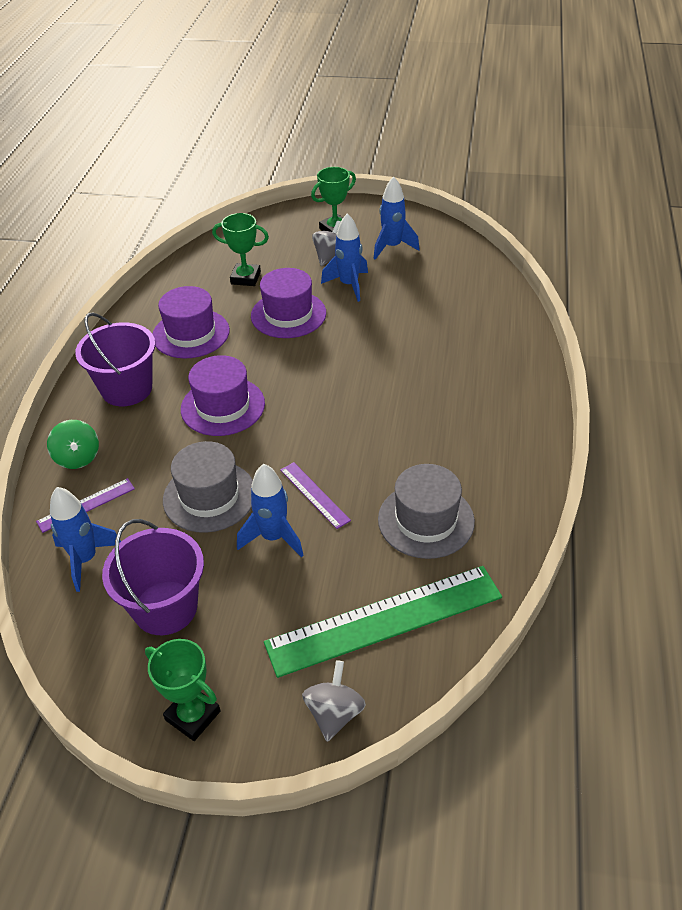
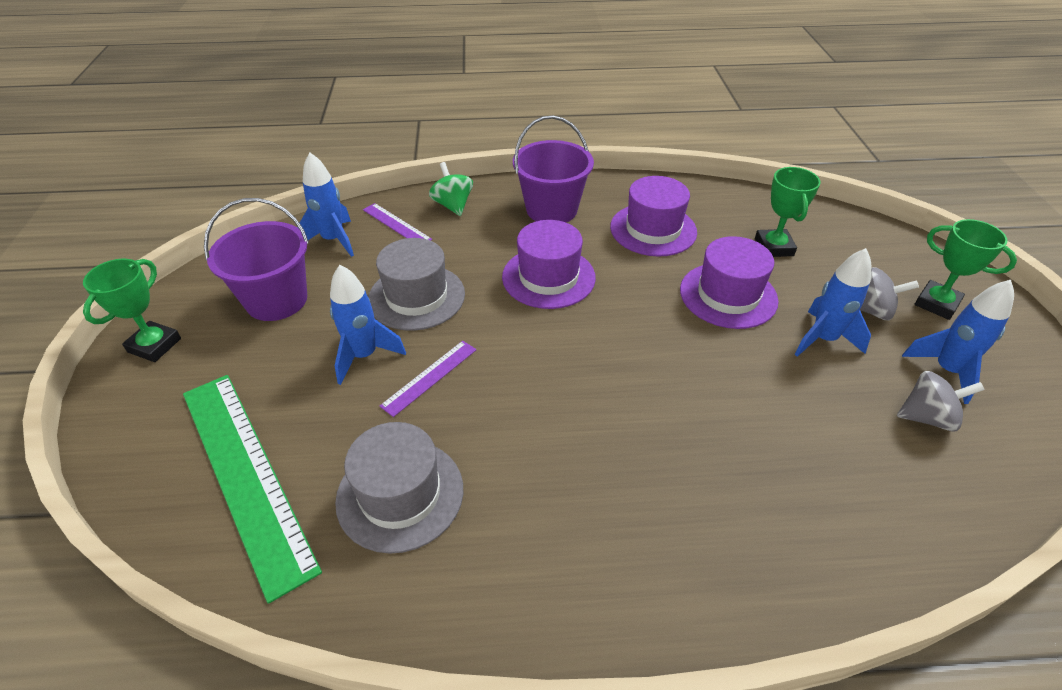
camera: 75 degrees right, 0 degrees up
(78, 458) = (453, 205): green spinning top -> green spinning top turned 105 degrees clockwise
(334, 713) = (131, 449): grey spinning top -> grey spinning top (927, 417)

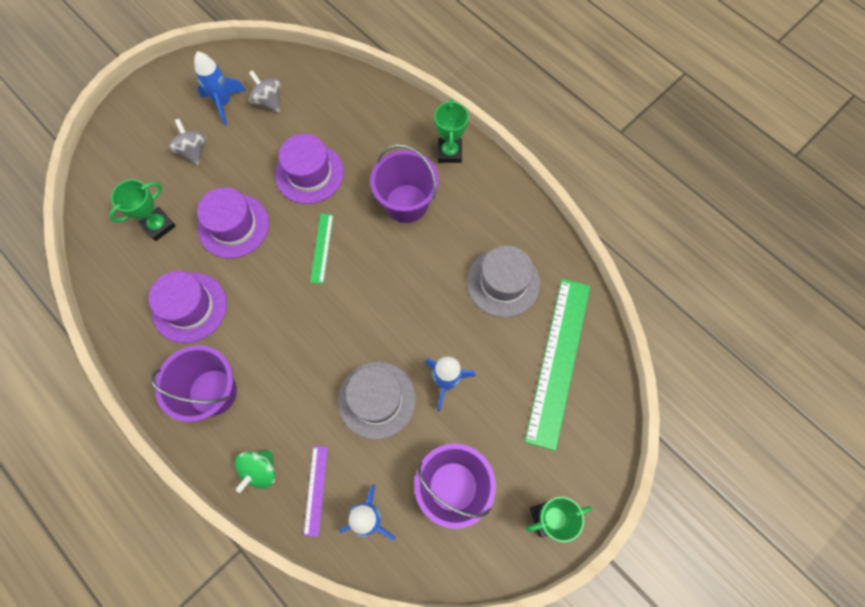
camera: 130 degrees left, 25 degrees up
(429, 377) = (430, 332): purple ruler -> none
(548, 277) = (294, 336): purple hat -> purple hat (309, 173)
(623, 467) = (406, 203): none -> purple bucket
(632, 348) = (322, 248): none -> green ruler
(823, 339) = (239, 163): blue rocket -> none
(936, 303) = (162, 123): green trophy -> green trophy (449, 152)

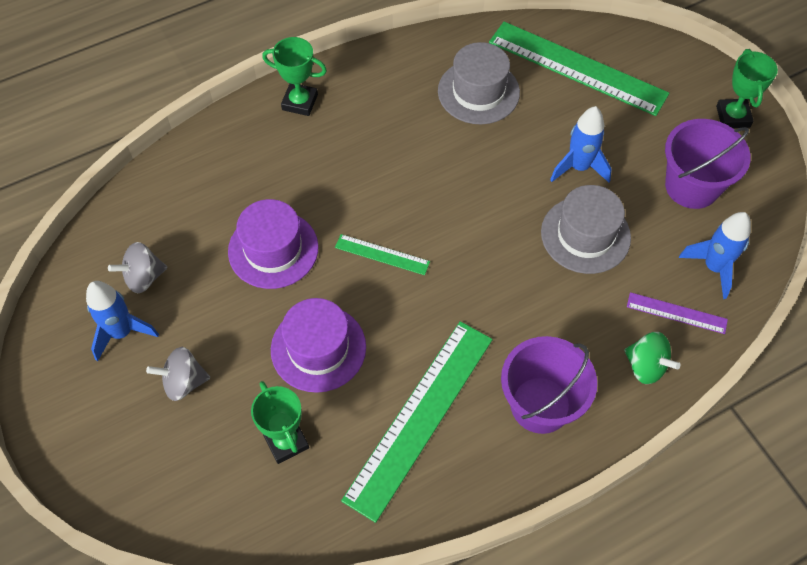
camera: 75 degrees left, 10 degrees down
(190, 307) = (419, 417): purple hat -> green ruler
(406, 203) = (352, 157): purple bucket -> none

